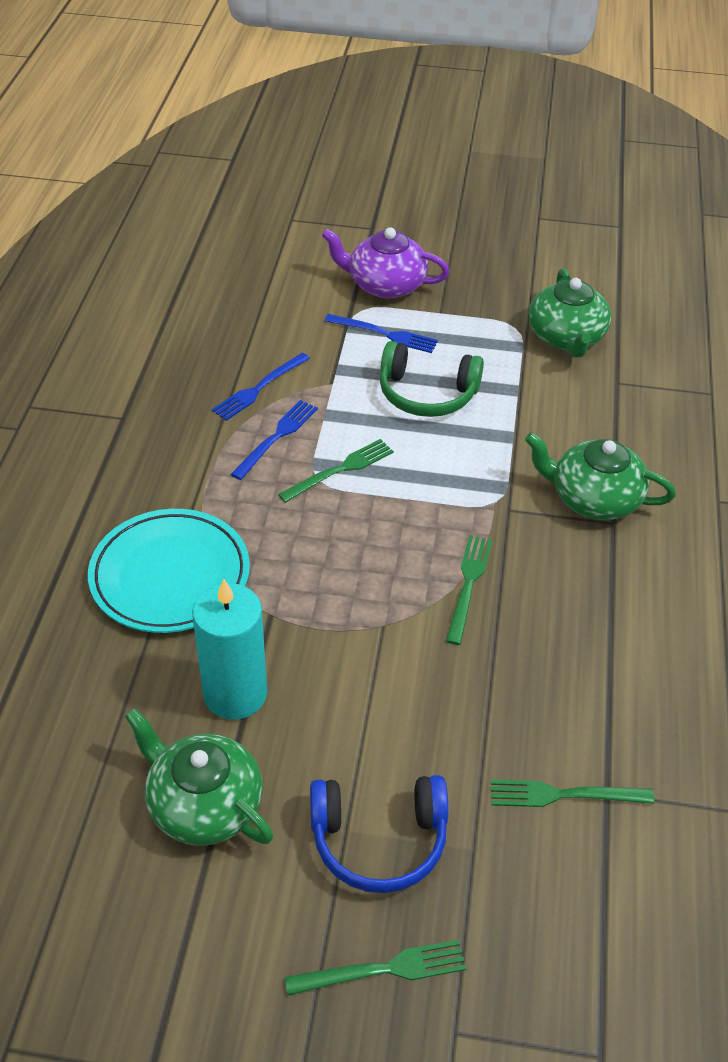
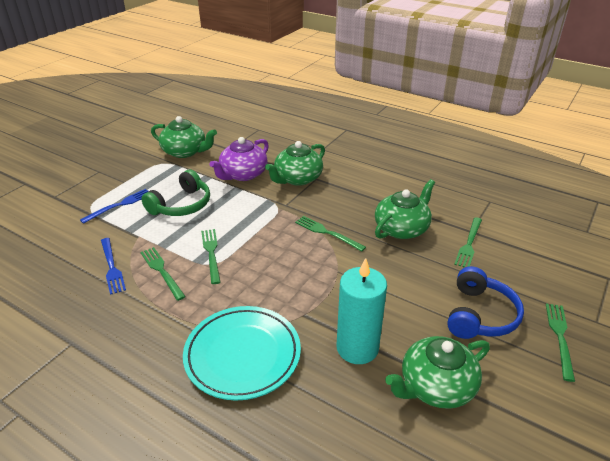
camera: 65 degrees left, 10 degrees down
(277, 437) = (162, 271): blue fork -> green fork
(385, 285) = (79, 193): purple teapot -> purple teapot (243, 174)
(546, 683) = (402, 228): none -> green teapot

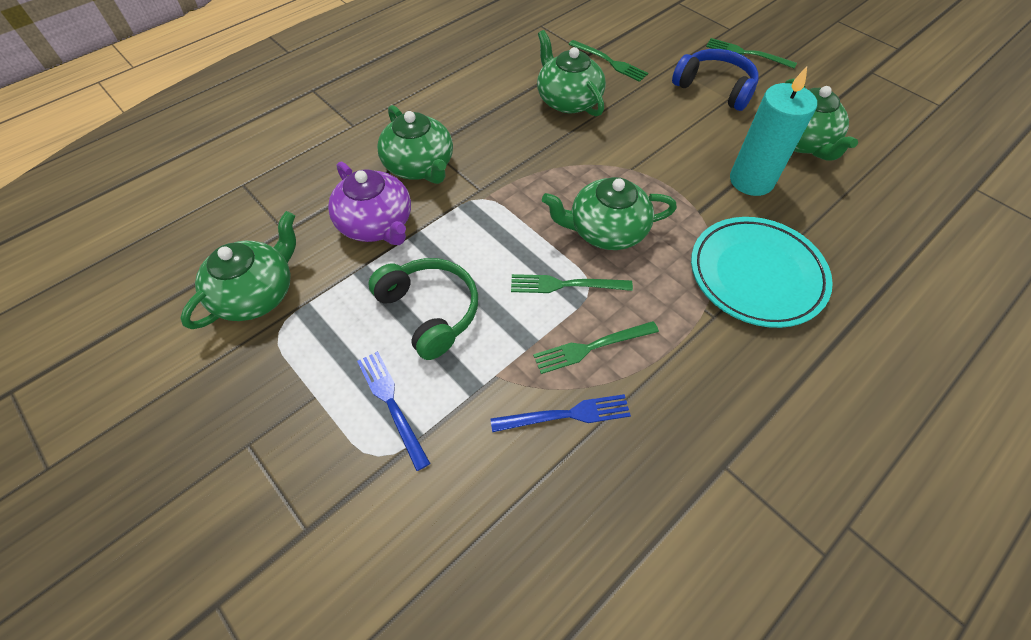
camera: 75 degrees left, 20 degrees up
(266, 265) = (606, 230): none -> green teapot
(327, 233) = (556, 162): green fork -> none

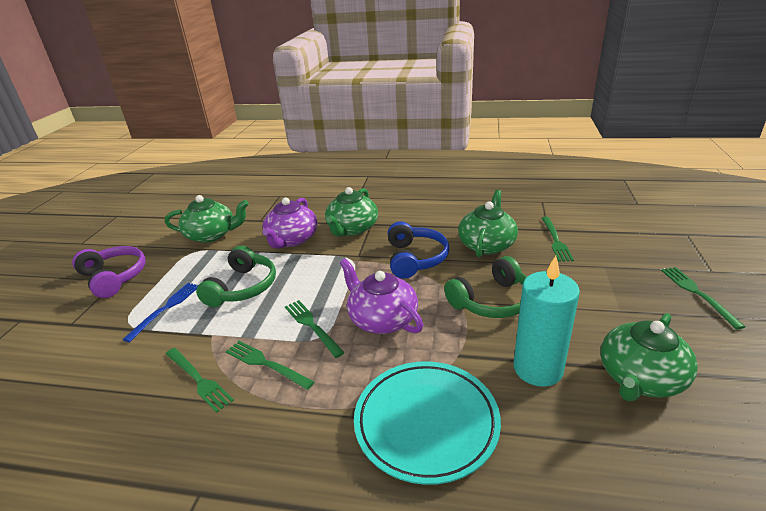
camera: 55 degrees right, 25 degrees down
(234, 445) = (114, 277): none -> purple headphones
(566, 415) = (198, 380): blue fork -> green fork
(606, 230) = (382, 319): green teapot -> purple teapot
(651, 150) = (492, 301): none -> green headphones
(715, 88) = (618, 298): blue headphones -> blue headphones (415, 258)

